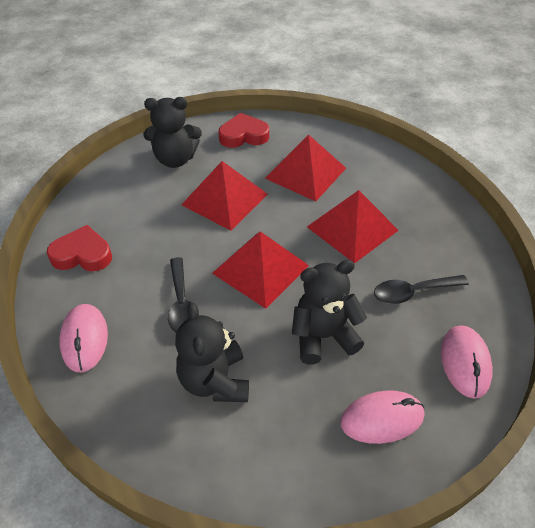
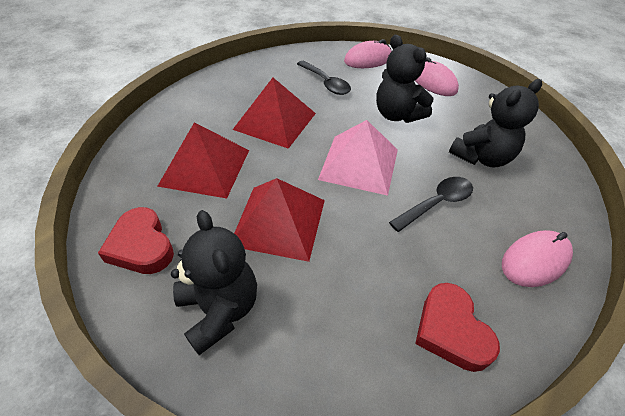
camera: 115 degrees left, 0 degrees up
(260, 269) = (359, 164): red pyramid -> pink pyramid

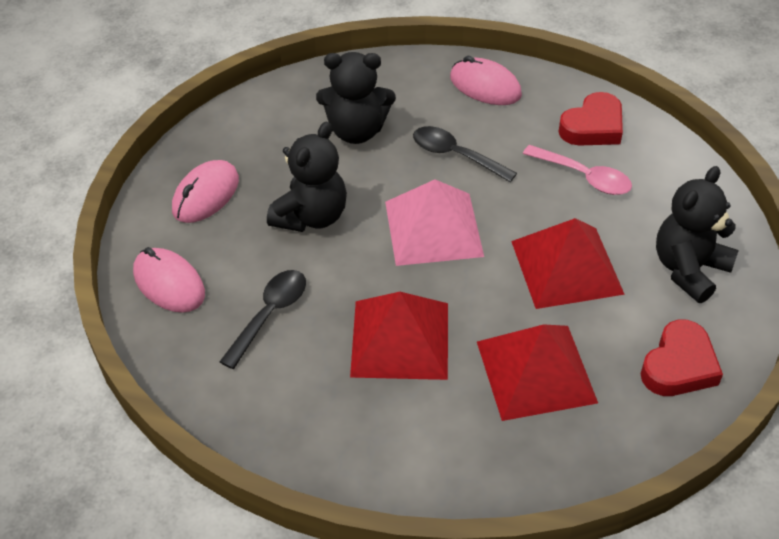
camera: 110 degrees left, 0 degrees up
(376, 284) = (584, 177): none -> pink spoon
(482, 157) = (356, 131): black teddy bear -> black teddy bear turned 150 degrees clockwise

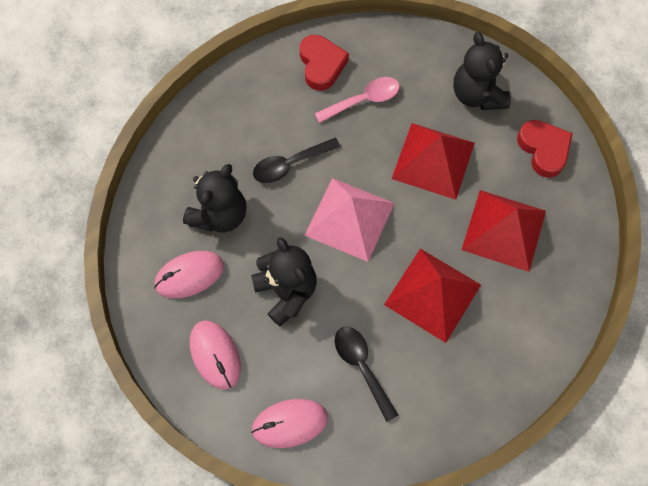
camera: 60 degrees left, 20 degrees up
(485, 86) = (234, 104): pink mouse -> pink mouse (189, 275)

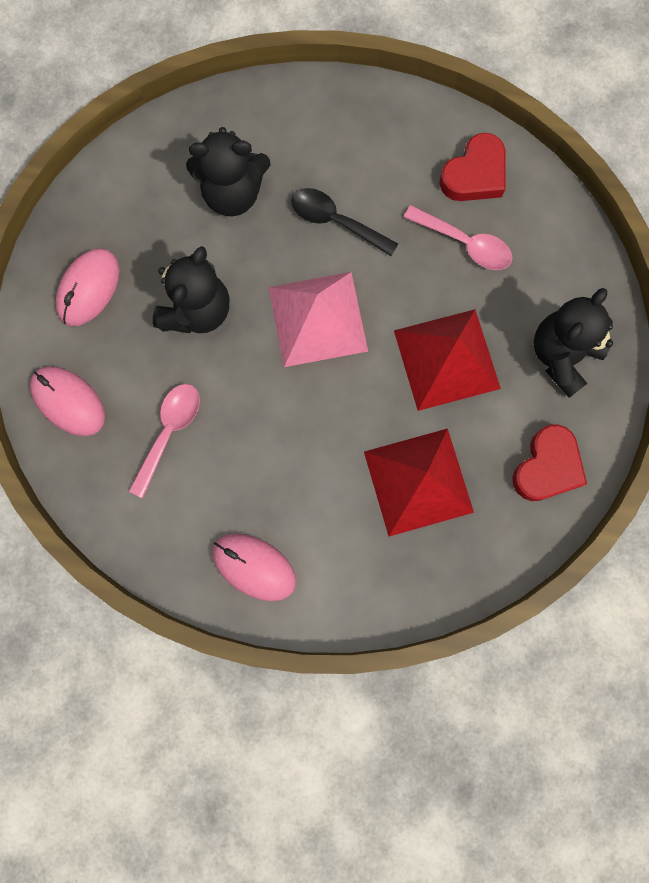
camera: 55 degrees right, 10 degrees up
(189, 275) = (151, 210): pink mouse -> pink mouse (254, 567)
(362, 367) = (169, 432): black spoon -> pink spoon
(432, 294) = (293, 453): red pyramid -> none

